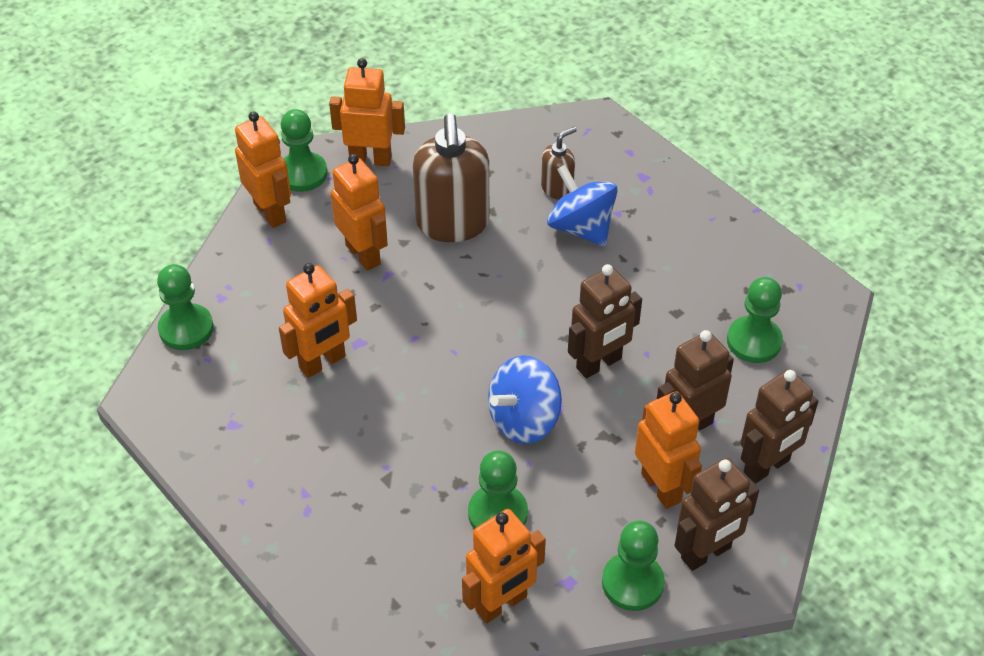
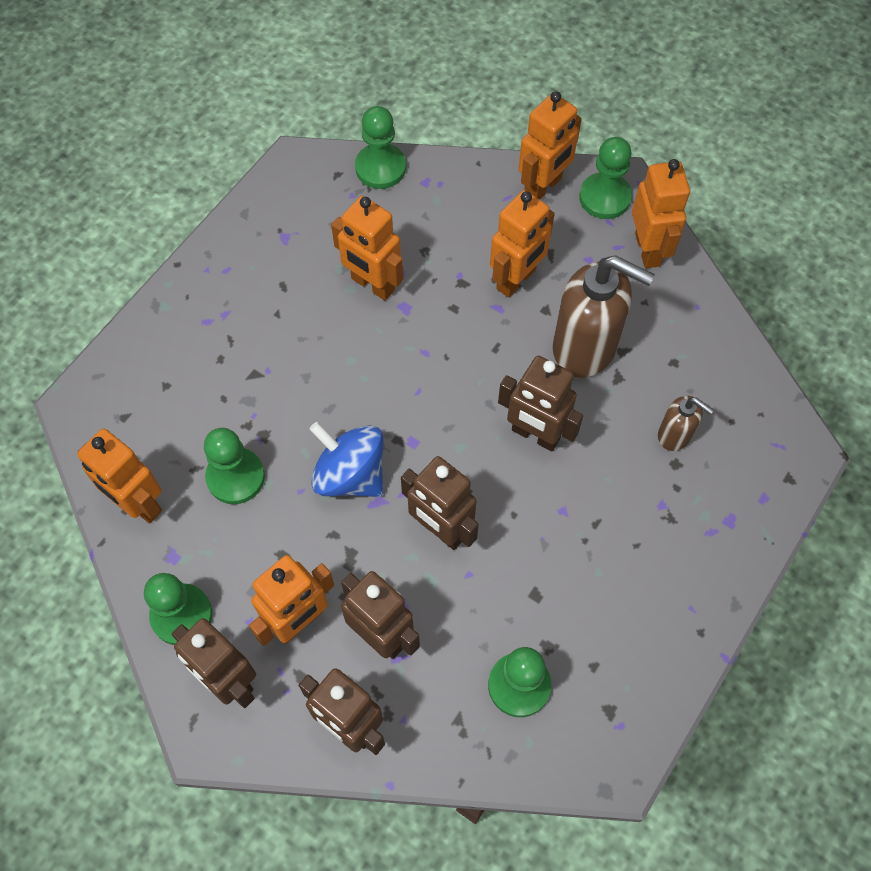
camera: 75 degrees right, 15 degrees up
(452, 224) = (585, 347): brown soap dispenser -> brown soap dispenser turned 135 degrees counterclockwise
(527, 278) = (535, 435): none -> brown robot
(581, 228) = (625, 471): blue spinning top -> none

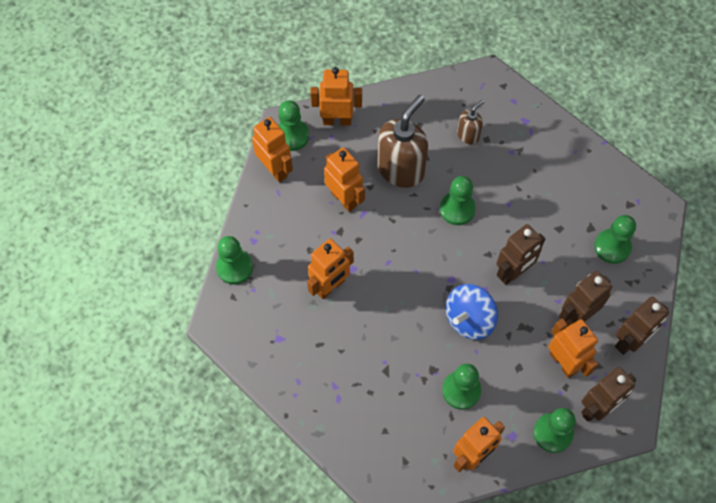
camera: 80 degrees left, 0 degrees up
(535, 435) = (457, 209): brown robot -> green pawn

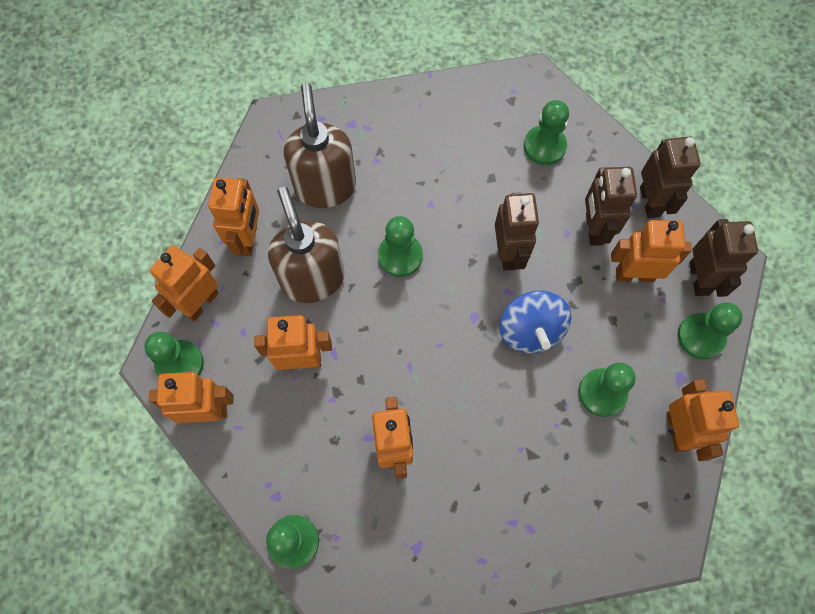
camera: 55 degrees left, 5 degrees up
(397, 117) = (248, 239): none -> orange robot
(468, 135) = (325, 187): brown soap dispenser -> brown soap dispenser, size x1.99

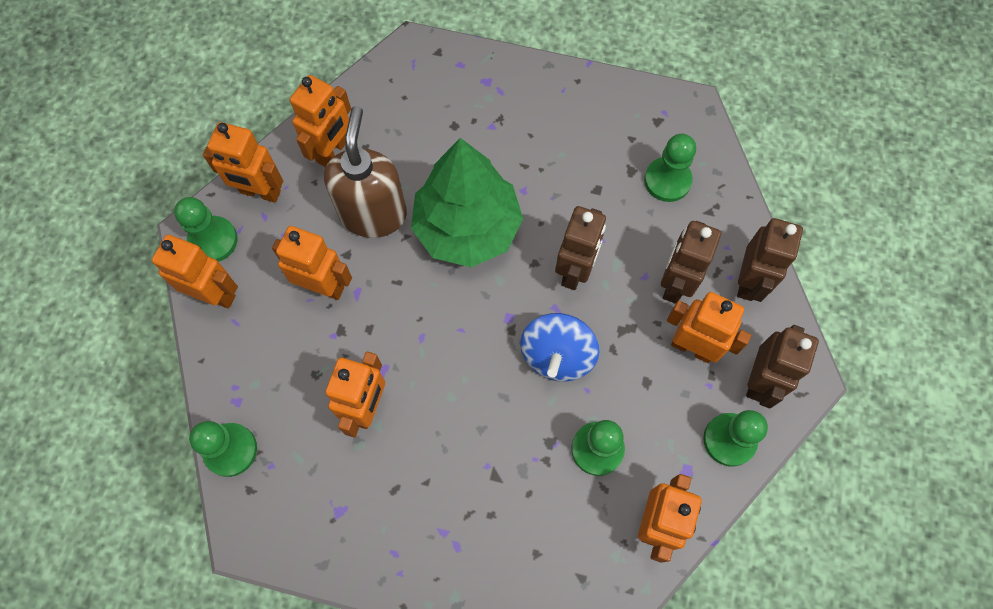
camera: 25 degrees right, 0 degrees up
(201, 303) = (260, 192): orange robot -> orange robot turned 135 degrees counterclockwise
(325, 187) = (430, 131): brown soap dispenser -> none
(400, 256) = (467, 228): green pawn -> green tree

